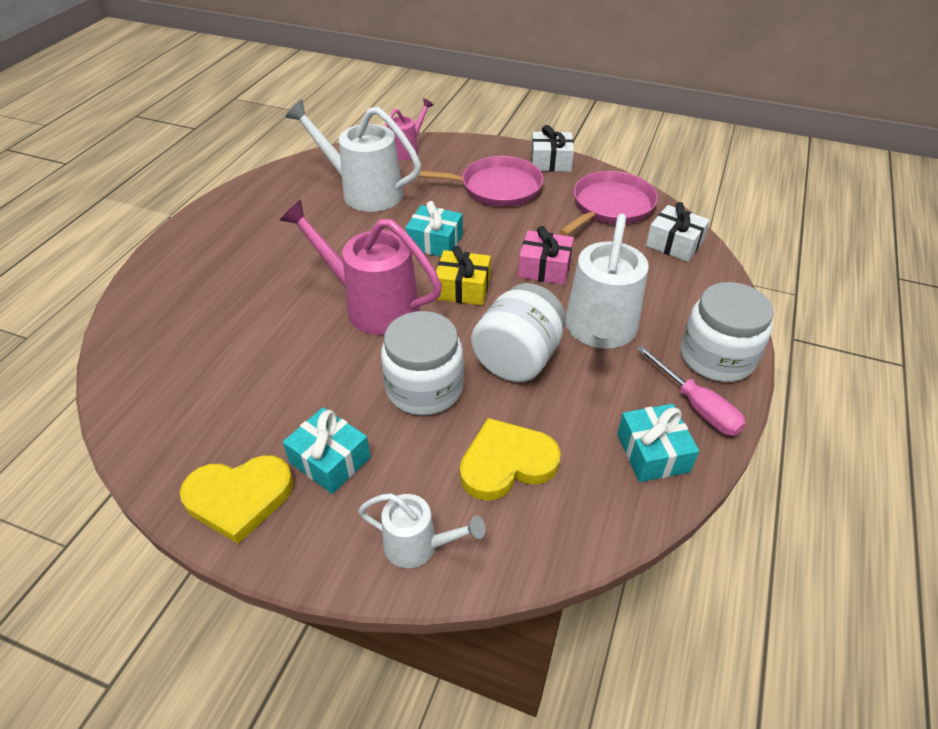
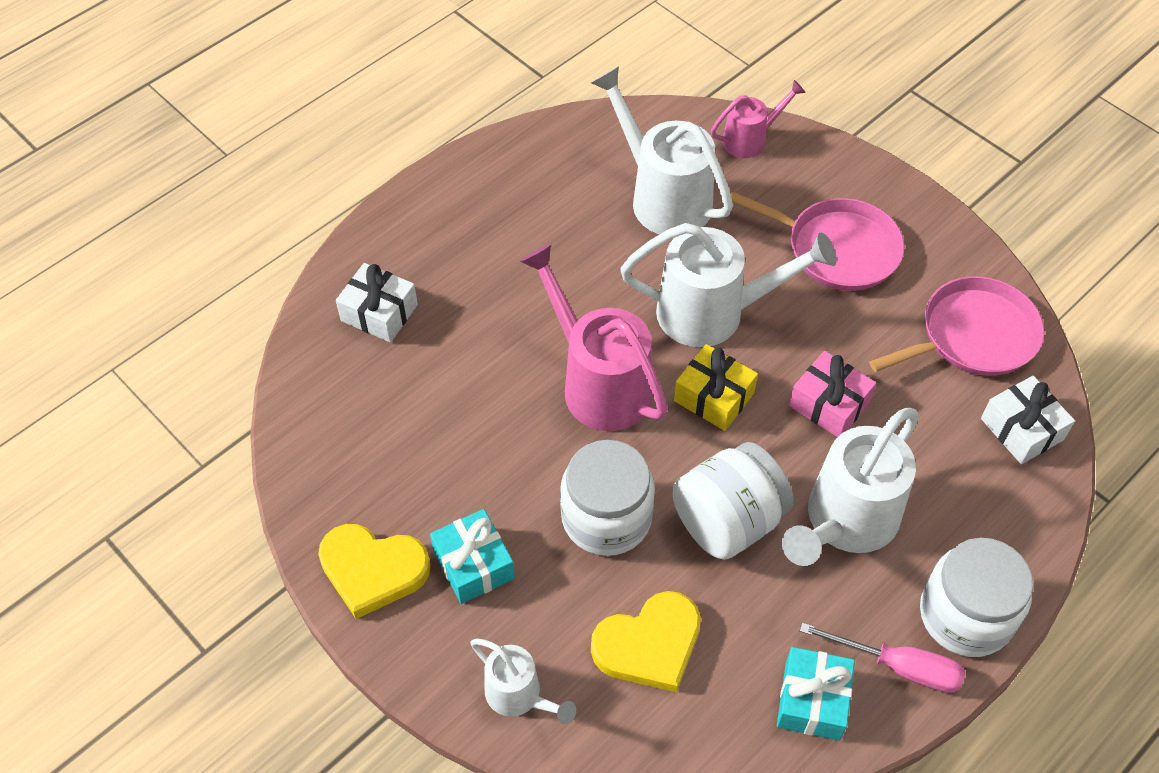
camera: 25 degrees right, 10 degrees up
(435, 242) = (714, 313): turquoise gift -> white watering can
(506, 463) = (649, 645): yellow heart -> yellow heart turned 150 degrees clockwise
(550, 162) = (935, 228): white gift -> white gift (379, 313)
(696, 406) = (898, 666): pink screwdriver -> pink screwdriver turned 60 degrees counterclockwise

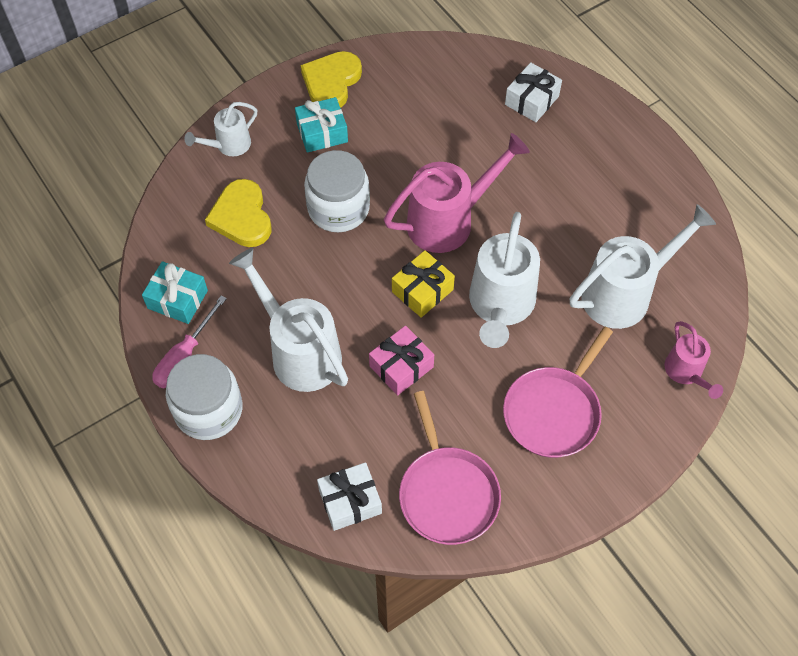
camera: 100 degrees right, 5 degrees up
(728, 521) = (318, 278): white jar -> none

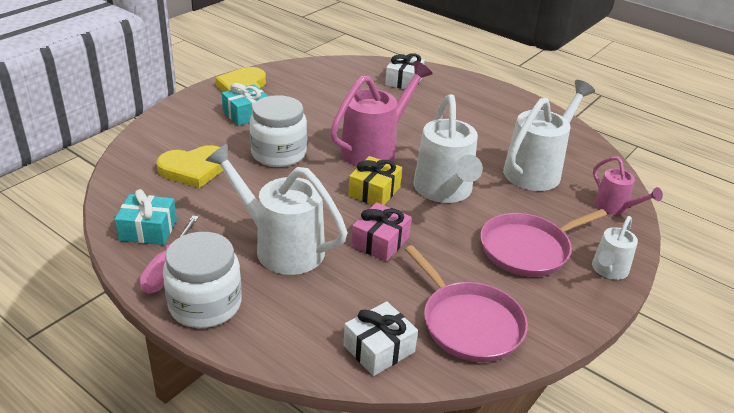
camera: 20 degrees left, 25 degrees down
(228, 145) = (167, 130): white watering can -> white watering can (608, 270)
(242, 217) = (193, 169): yellow heart -> yellow heart turned 75 degrees counterclockwise
(554, 411) = (528, 249): pink pan -> pink pan turned 45 degrees clockwise

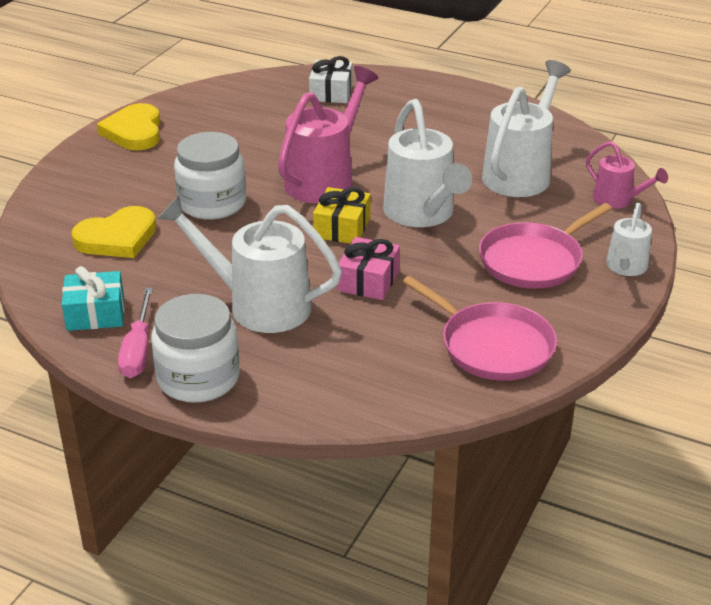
camera: 10 degrees left, 0 degrees up
(246, 114) = (152, 163): turquoise gift -> none
(379, 348) = (405, 387): white gift -> none

